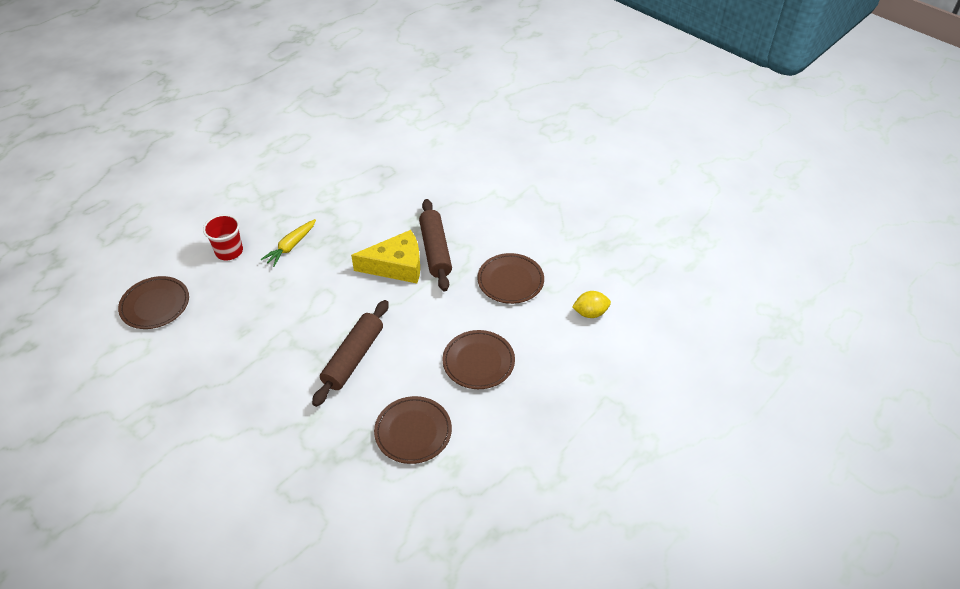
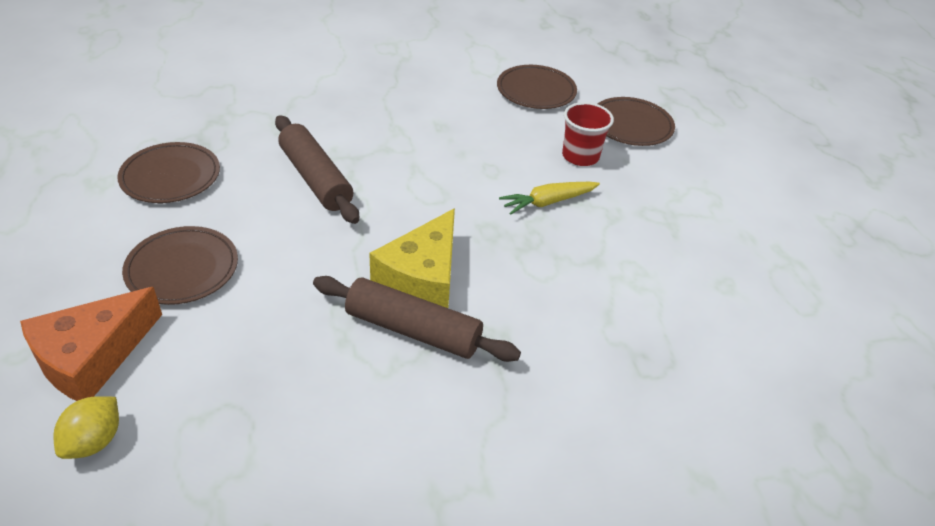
camera: 120 degrees right, 5 degrees down
(291, 246) = (547, 202): yellow carrot -> yellow carrot turned 90 degrees counterclockwise
(510, 281) = (266, 381): brown plate -> brown plate (631, 125)
(559, 350) = (92, 357): none -> orange cheese

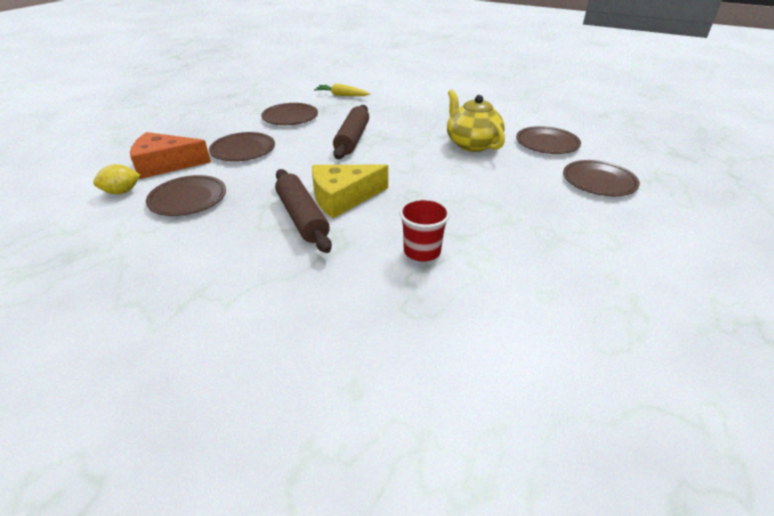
camera: 45 degrees right, 5 degrees down
(223, 390) = (188, 199): none -> brown plate
(464, 124) = (472, 144): none -> yellow teapot
(547, 202) = (472, 196): yellow carrot -> yellow carrot (341, 95)
(580, 156) = (531, 183): red cup -> red cup (422, 251)

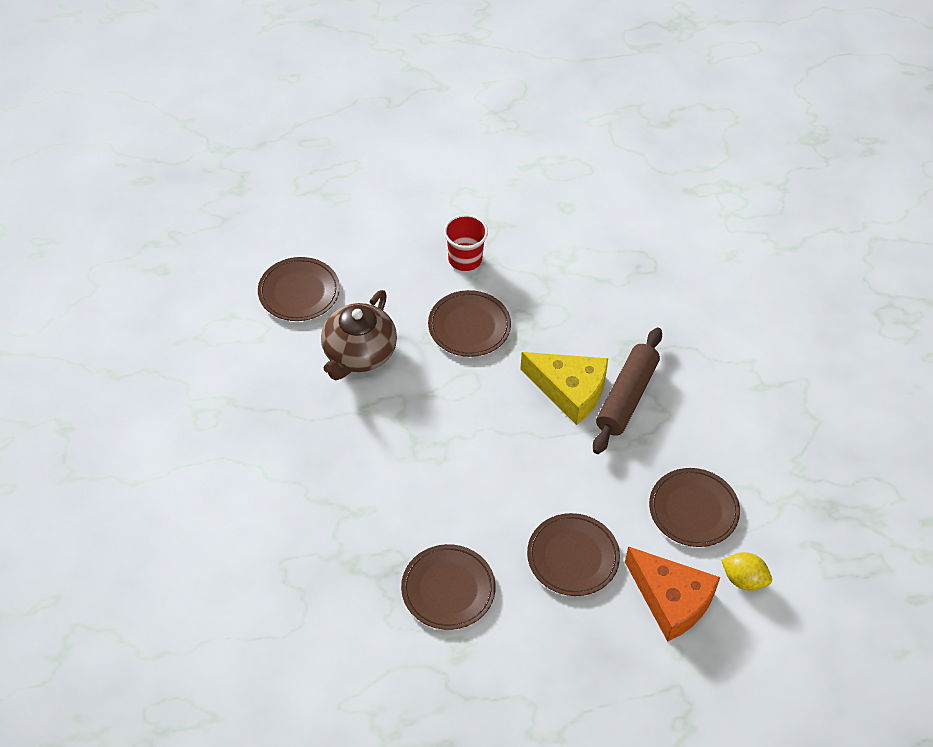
camera: 130 degrees left, 15 degrees up
(341, 95) = (319, 590): yellow carrot -> none
(352, 139) = (447, 470): brown rolling pin -> none
(422, 251) = (587, 292): red cup -> red cup (465, 259)
(472, 144) = (359, 354): yellow teapot -> brown teapot
(599, 181) = (360, 227): brown plate -> brown plate (469, 326)

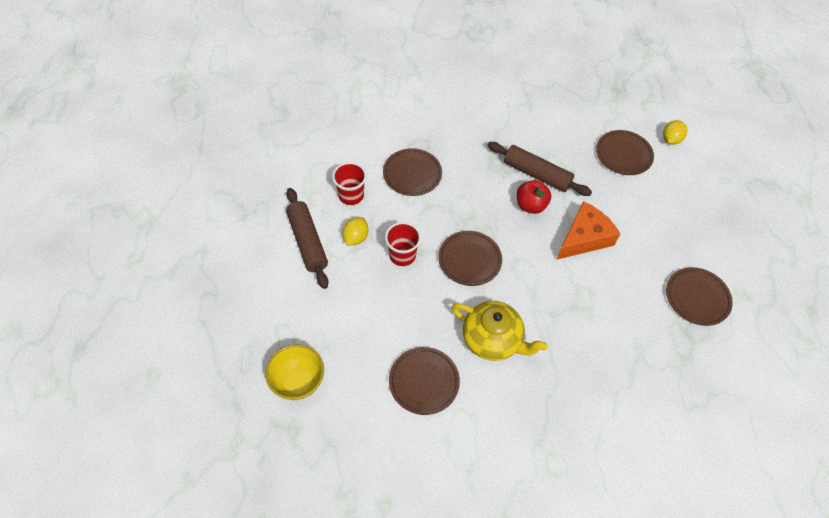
camera: 85 degrees left, 5 degrees up
(291, 186) = (298, 381): none -> yellow bowl
(359, 354) = (492, 339): brown teapot -> yellow teapot
(469, 171) = (307, 242): none -> brown rolling pin
(482, 213) = (355, 238): none -> yellow lemon
(545, 202) = (351, 195): none -> red cup
(569, 390) = (530, 205): yellow cheese -> red apple
(573, 557) = (664, 223): brown plate -> brown plate (412, 174)
(671, 600) = (689, 176): orange cheese -> orange cheese (584, 238)

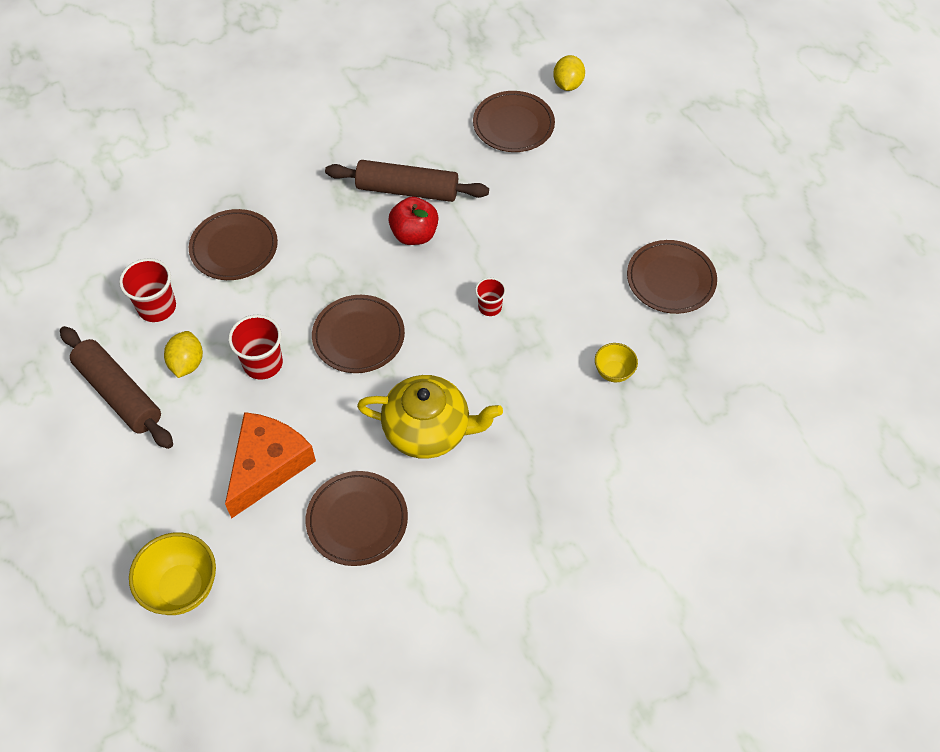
camera: 20 degrees left, 0 degrees up
(563, 271) = (490, 307): none -> red cup
(584, 238) = (500, 253): orange cheese -> orange cheese (267, 466)
(633, 347) = (613, 372): none -> yellow bowl

